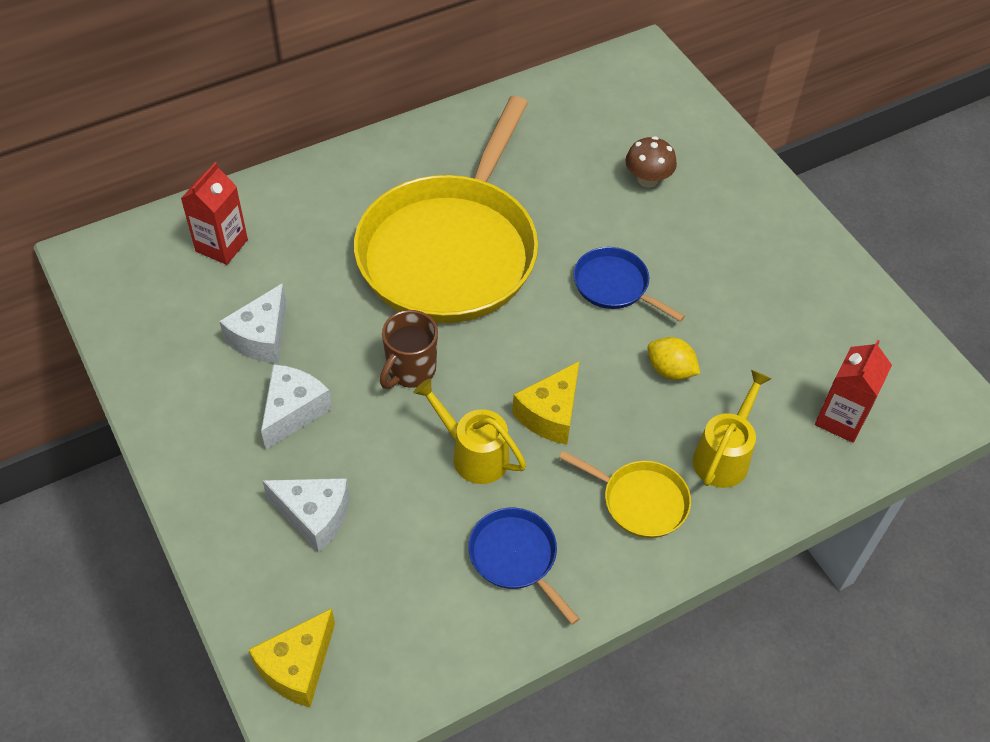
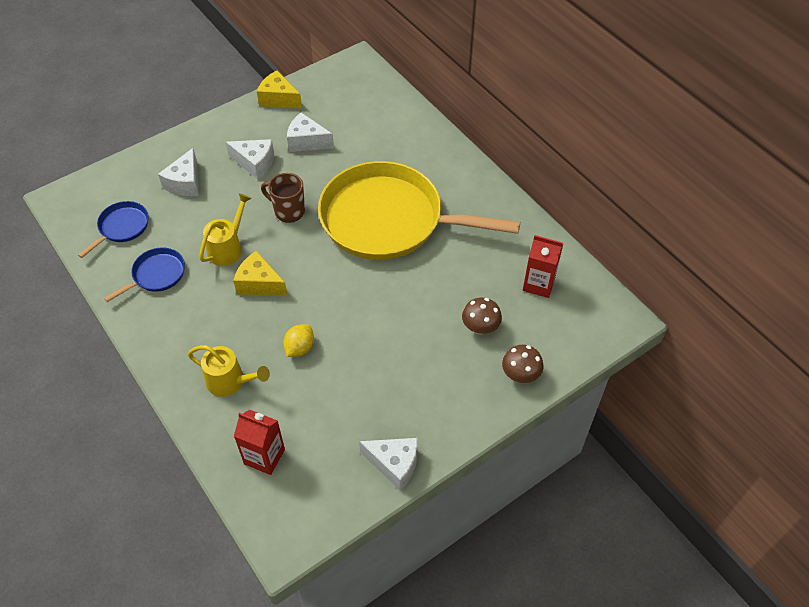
camera: 85 degrees right, 0 degrees up
(221, 245) = (374, 113): red carton -> red carton (538, 284)
(297, 667) = (95, 190): yellow cheese -> yellow cheese (278, 99)
(614, 285) = (371, 312): blue pan -> blue pan (122, 227)
(640, 501) = (194, 335): yellow pan -> none
(719, 154) = (520, 375): none -> brown mushroom
(844, 285) = (394, 464): none -> white cheese

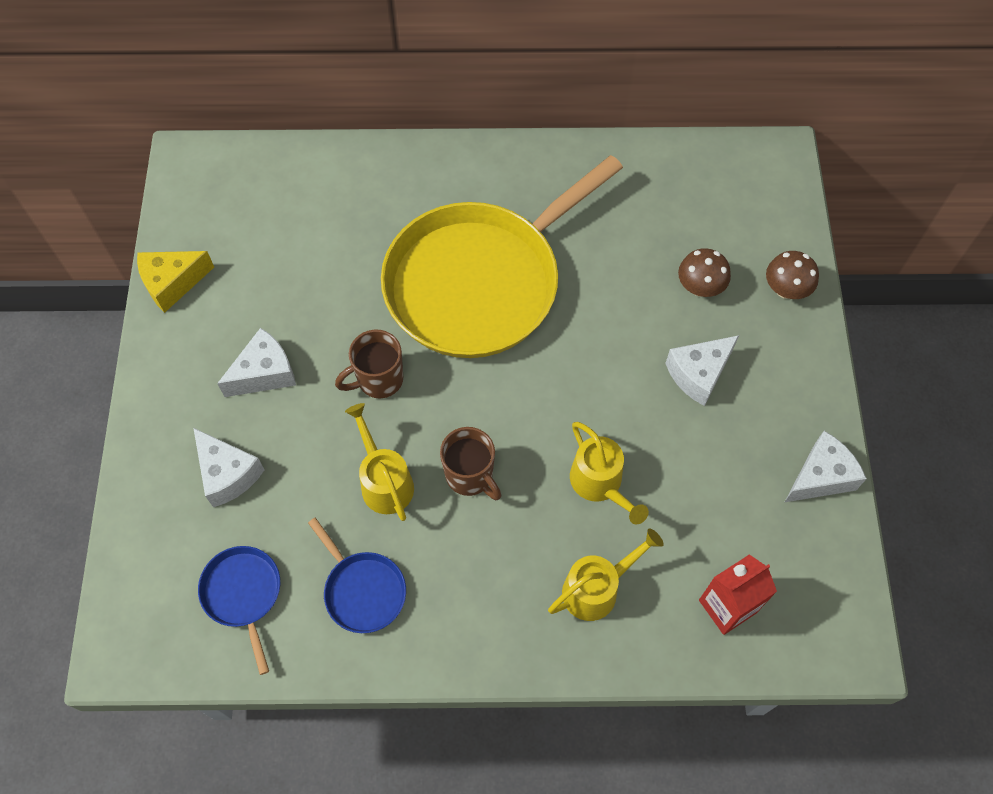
camera: 55 degrees left, 10 degrees up
(156, 275) = (363, 590): blue pan -> blue pan turned 150 degrees clockwise
(259, 283) = (470, 476): yellow cheese -> brown mug
(300, 348) = (600, 484): yellow lemon -> yellow watering can
(307, 141) = (278, 294): white cheese -> white cheese (699, 374)
(538, 284) = (682, 198): red carton -> none

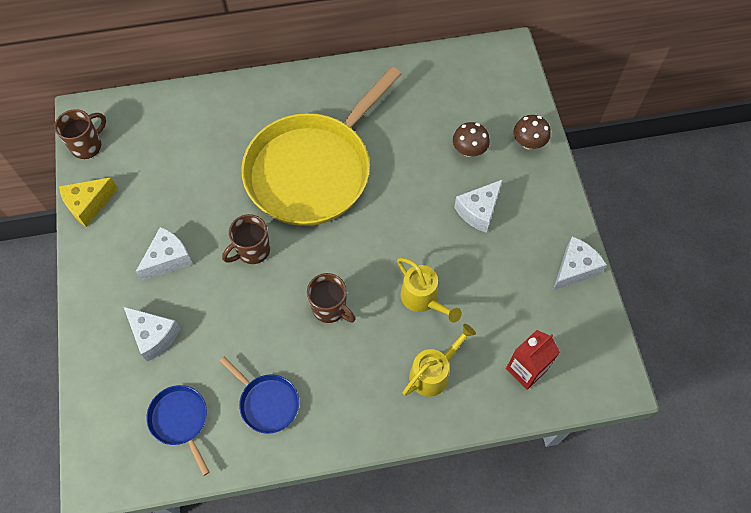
camera: 10 degrees left, 0 degrees up
(184, 203) = (87, 145): none -> brown mug
(384, 481) = (269, 322): yellow watering can -> none

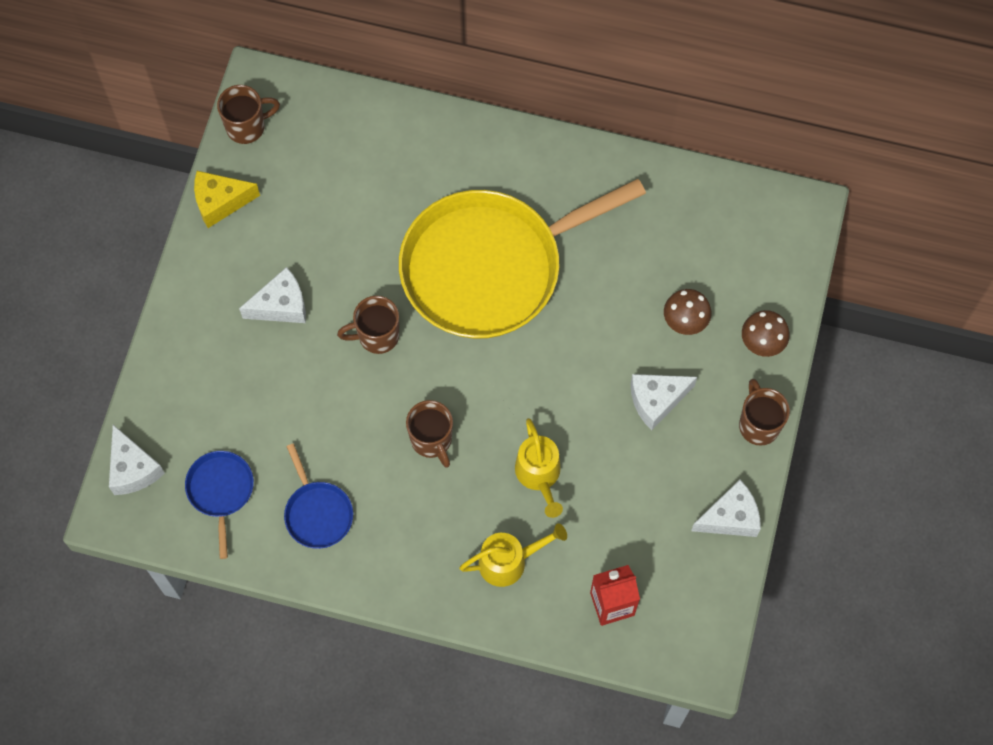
camera: 25 degrees right, 5 degrees up
(154, 336) = (230, 387): white cheese -> white cheese (133, 469)
(557, 197) = (758, 424): none -> brown mug

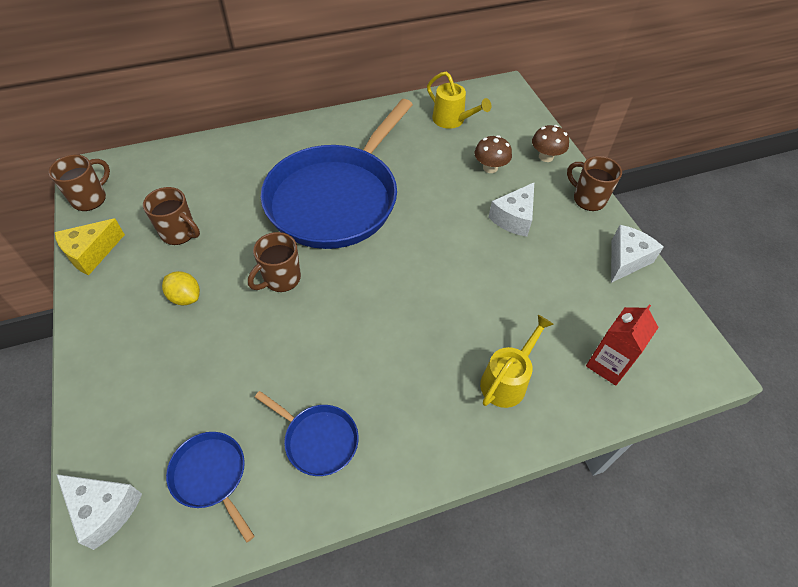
camera: 35 degrees left, 15 degrees down
(281, 305) = (185, 297): white cheese -> yellow lemon
(432, 440) = (377, 327): brown mug -> brown mug (179, 233)
(489, 267) = (336, 199): yellow pan -> blue pan
(539, 476) = (477, 306): yellow watering can -> yellow watering can (452, 120)

